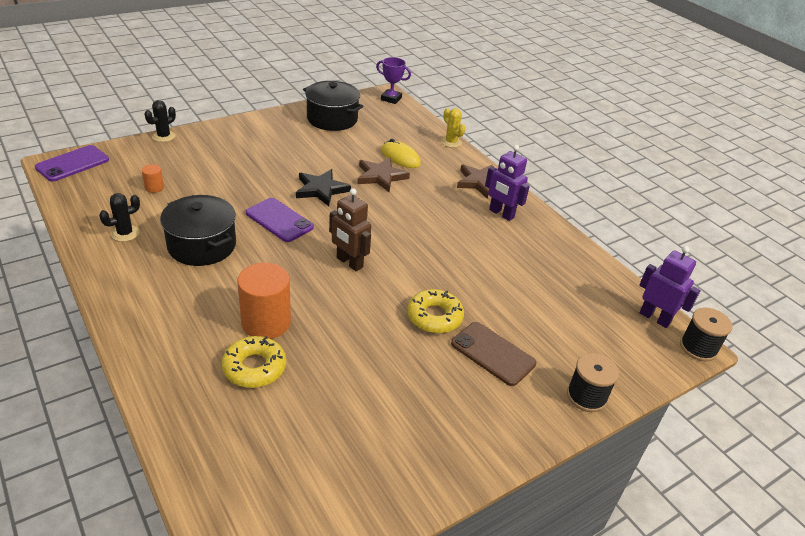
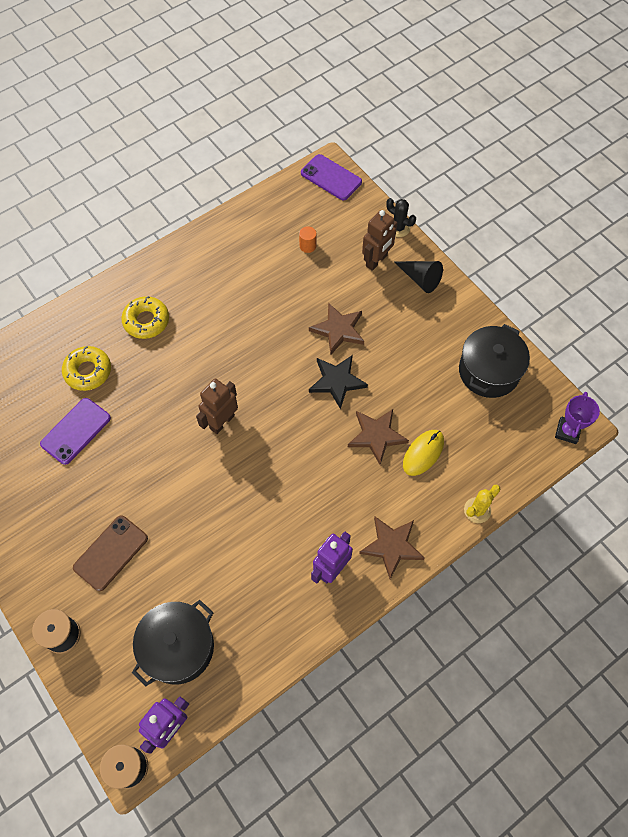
camera: 90 degrees right, 25 degrees up
(125, 233) = (237, 245): black cactus -> none
(195, 152) = (376, 261): none -> brown robot
(202, 245) = (229, 303): black pot -> black pot (178, 647)
(227, 134) = (420, 279): none -> black cone
(265, 182) = (338, 330): none -> brown star
(266, 322) = (137, 369): orange cylinder -> none
(279, 220) = (277, 354): purple phone -> purple phone (76, 431)
(434, 317) = (154, 501): yellow donut -> yellow donut (146, 321)

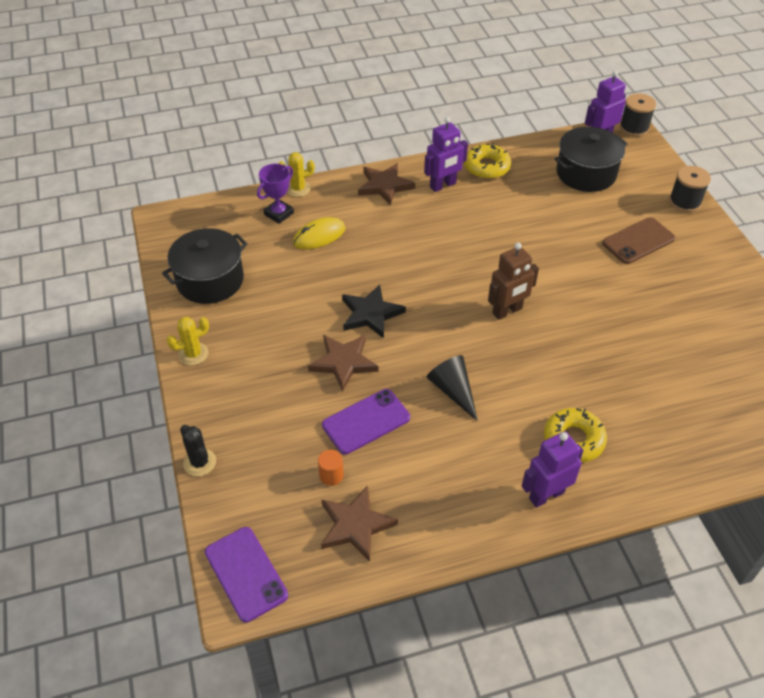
camera: 160 degrees left, 15 degrees down
(76, 431) = (670, 345): purple phone -> purple phone (366, 421)
(88, 371) = (653, 401): yellow donut -> yellow donut (486, 167)
(159, 276) = (546, 495): none -> purple robot
(376, 261) = (254, 428): brown robot -> none
(376, 436) = (355, 259): brown star -> brown star (355, 525)
(420, 279) = (216, 390): black cone -> black cone (453, 390)
(456, 301) = (193, 354): none -> yellow cactus
(567, 431) = (177, 217): purple trophy -> purple trophy (279, 214)

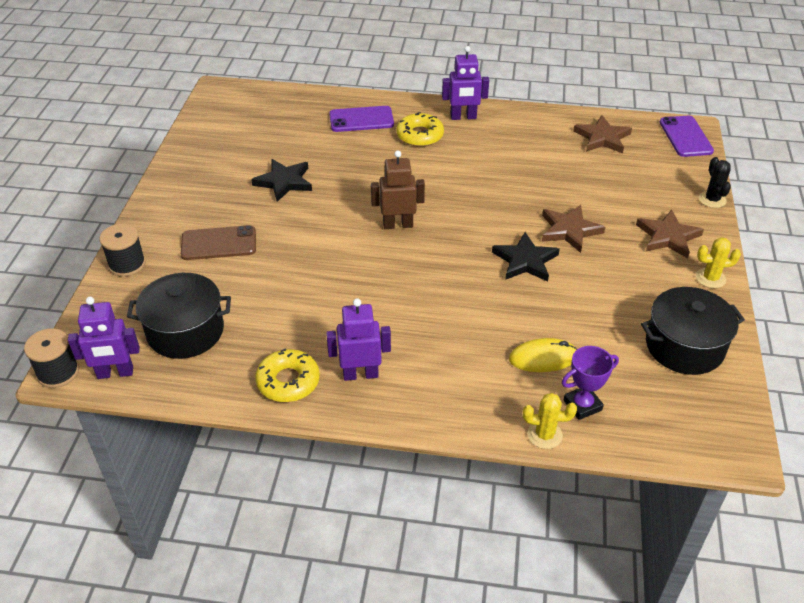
camera: 155 degrees left, 5 degrees down
(331, 475) = (609, 165): orange cylinder -> none
(366, 421) = (568, 187): purple phone -> purple phone (361, 119)
(384, 186) = (431, 399): brown star -> brown star (668, 237)
(453, 390) = (487, 186): black cone -> none
(652, 320) = (284, 182): none -> black star

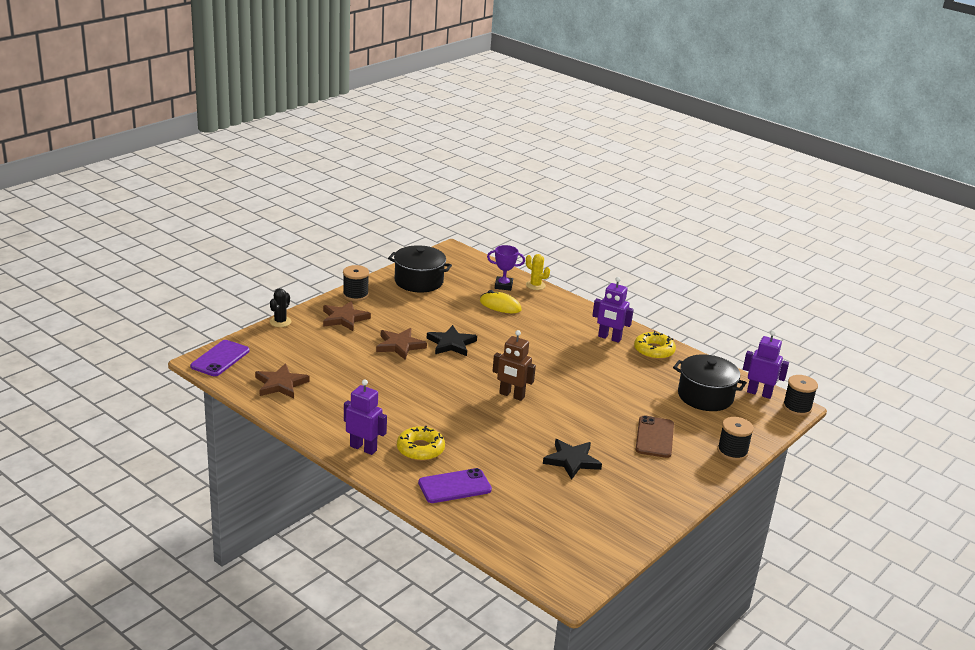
camera: 150 degrees left, 15 degrees down
(219, 243) = (654, 437): brown phone -> brown phone turned 75 degrees clockwise
(361, 119) = (454, 486): purple phone -> purple phone turned 45 degrees counterclockwise
(710, 278) = (355, 295): yellow cactus -> black spool

